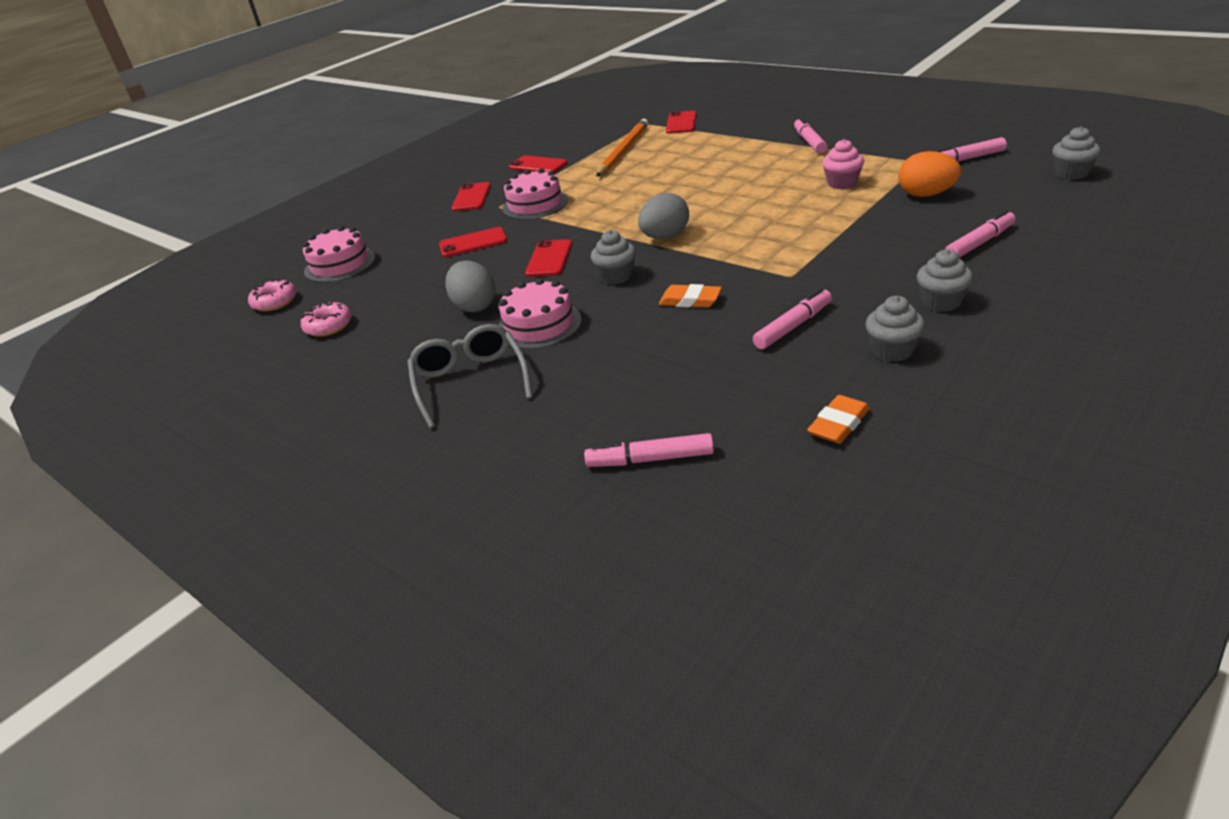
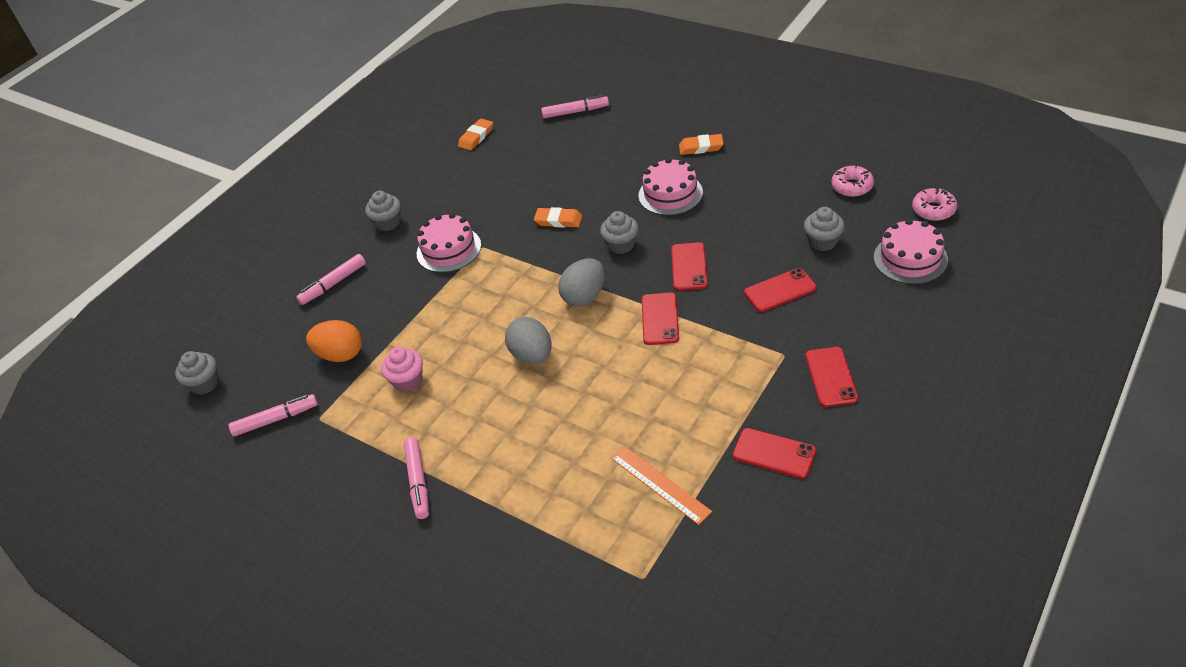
camera: 175 degrees right, 10 degrees up
(470, 382) = (701, 147): grey glasses -> orange eraser
(475, 306) = (733, 210): grey egg -> grey egg (532, 355)
(535, 204) = (739, 357): pink cake -> pink cake (449, 249)
(623, 151) = (660, 484): orange pencil -> orange ruler
(681, 123) = (585, 571): red phone -> red phone (660, 319)
(793, 326) = (488, 199): pink marker -> none
(892, 350) = (433, 183): grey cupcake -> grey cupcake (823, 242)

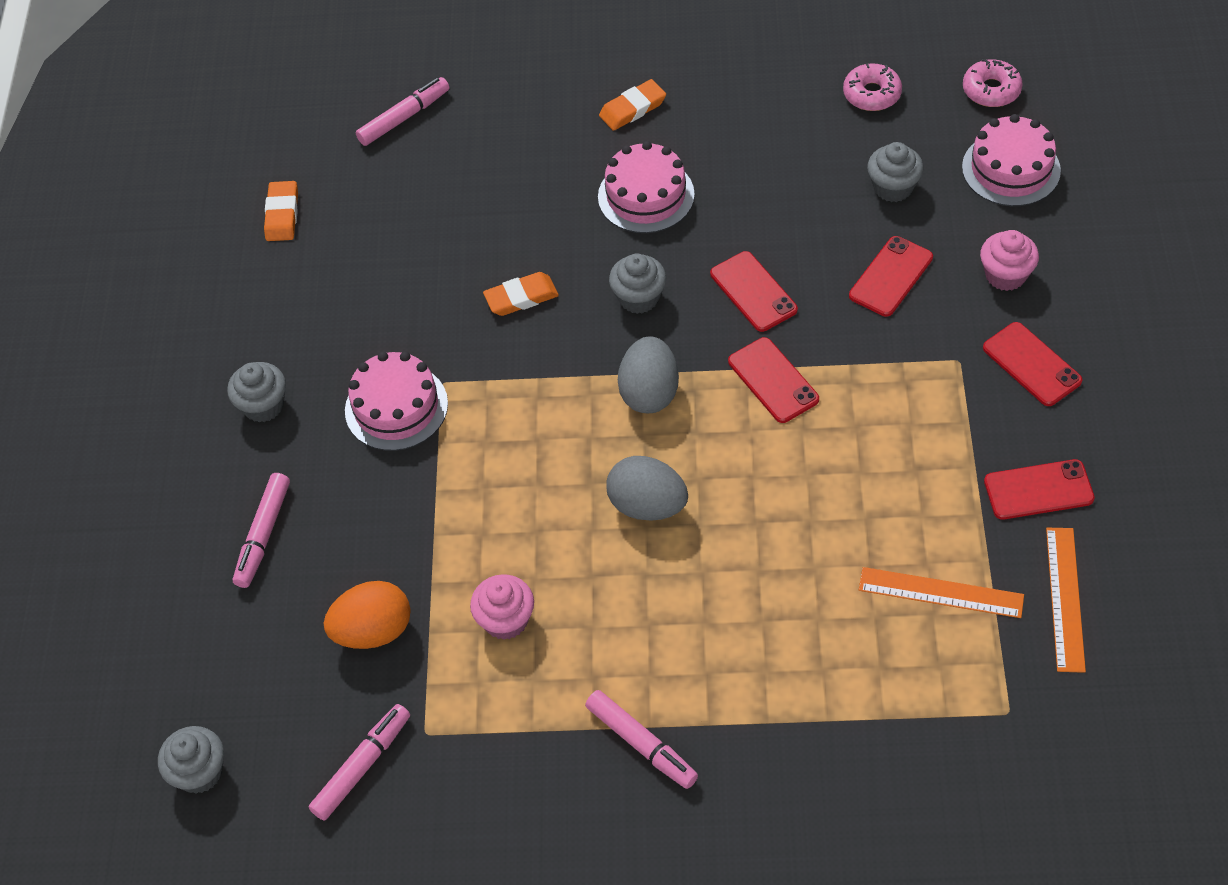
camera: 35 degrees left, 10 degrees up
(737, 527) = (1065, 598): none -> orange ruler
(856, 318) = (1005, 275): none -> pink cupcake

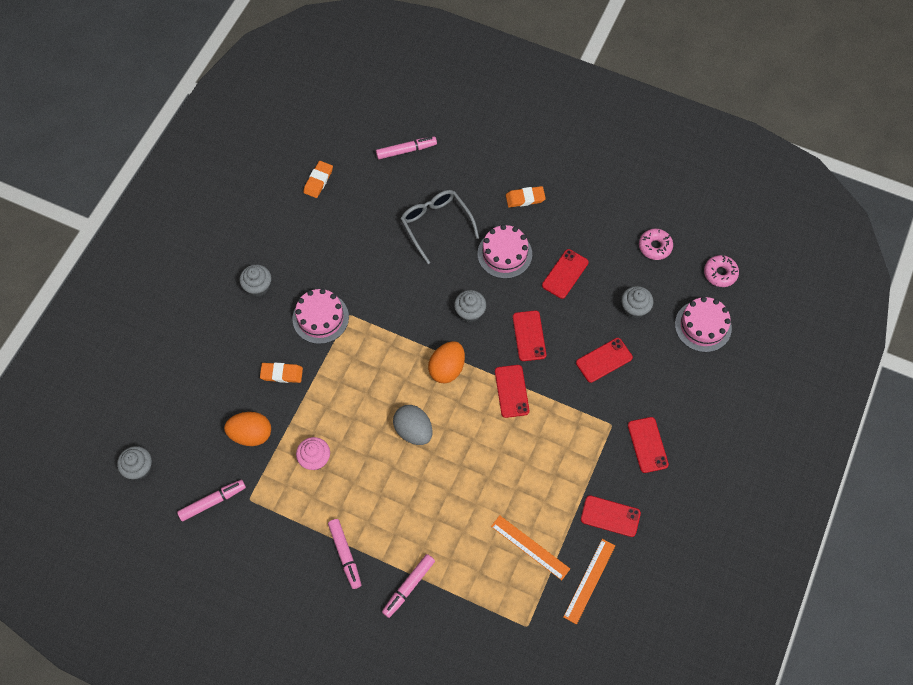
camera: 20 degrees right, 10 degrees up
(264, 534) = (225, 358): pink marker -> pink marker (409, 586)
(512, 199) = (436, 225): none -> grey glasses
(521, 297) = (412, 284): orange eraser -> orange eraser (281, 374)
(649, 392) = (447, 368): grey egg -> orange egg
(757, 185) = (565, 274): none -> red phone
(1005, 275) = (664, 387): pink cupcake -> none

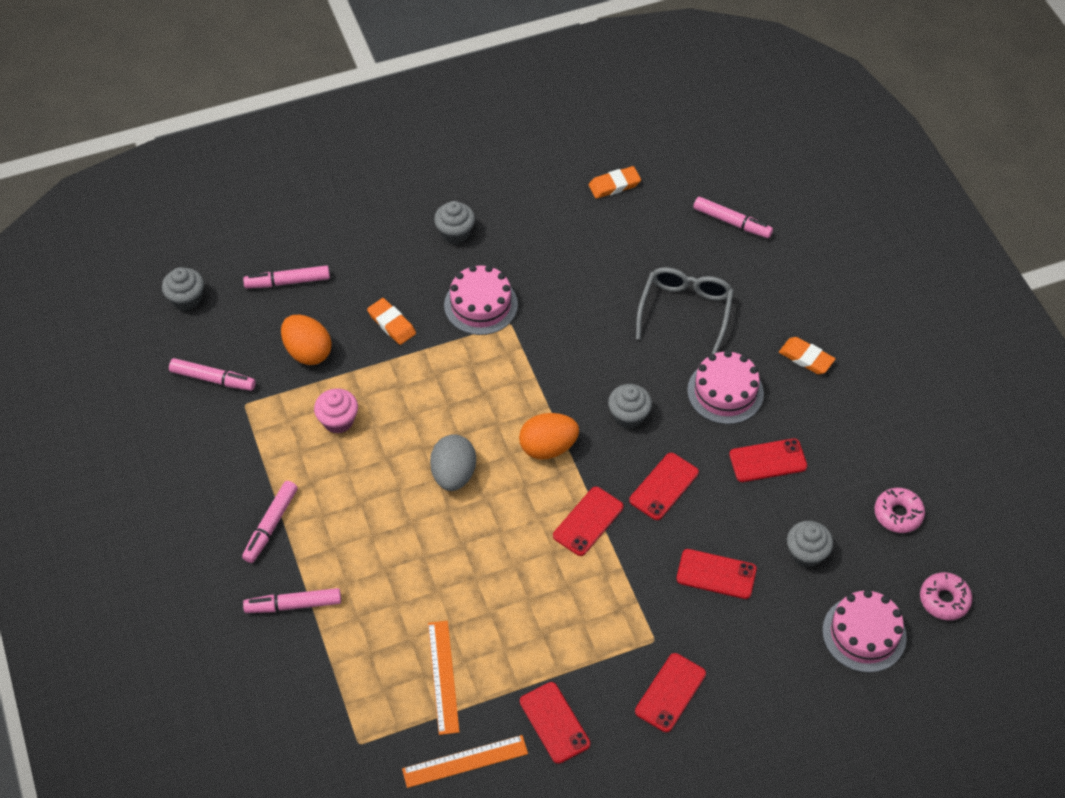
camera: 45 degrees right, 10 degrees down
(191, 402) = (288, 282): none -> pink marker

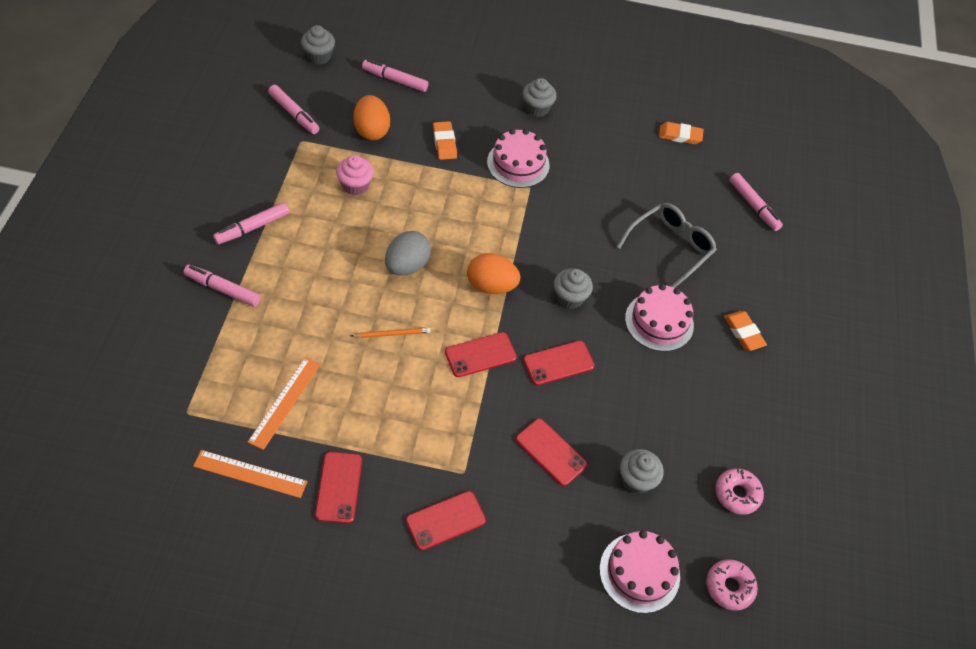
camera: 25 degrees right, 0 degrees up
(491, 550) = (392, 334): none -> orange pencil
(768, 461) = (656, 391): red phone -> none

